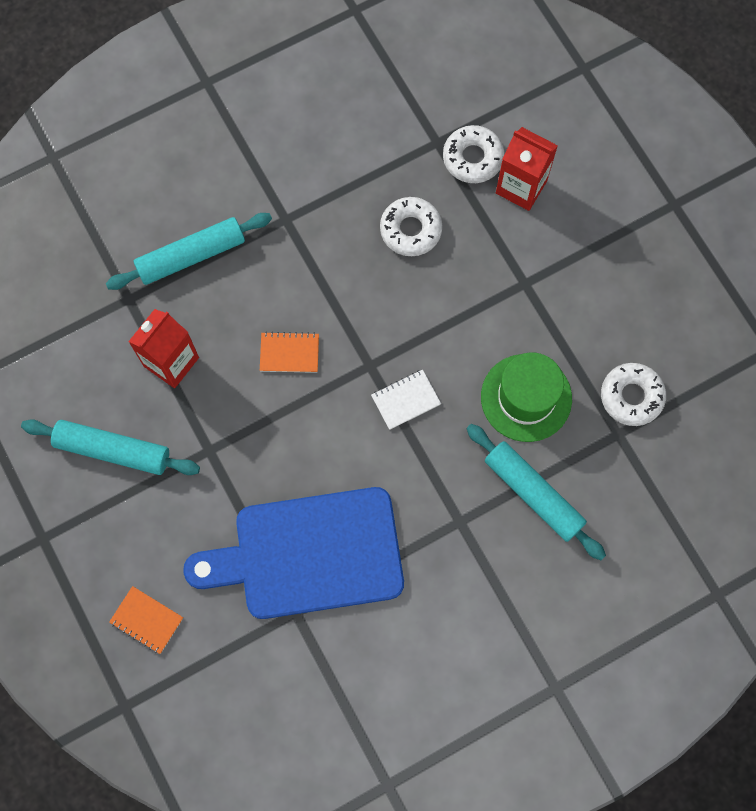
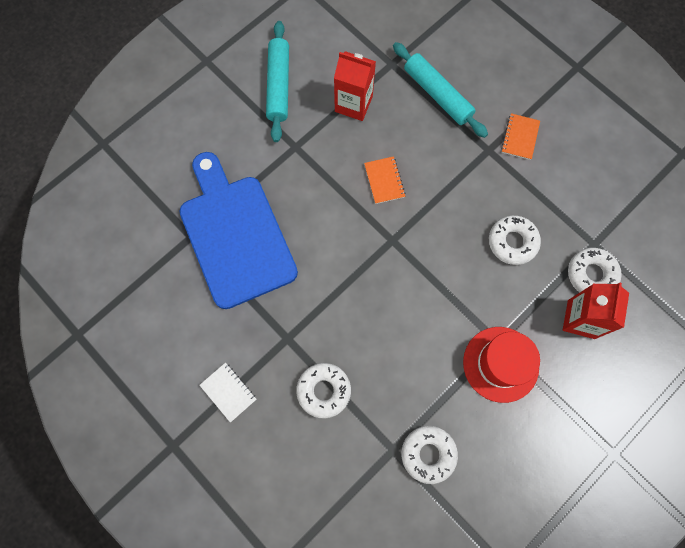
camera: 75 degrees right, 0 degrees up
(146, 620) = (164, 140): orange notebook -> orange notebook (520, 137)
(405, 400) = (372, 273): white notebook -> white notebook (228, 392)
(526, 398) = (401, 366): green hat -> none
(533, 494) = (323, 391): turquoise rolling pin -> white donut
(550, 288) = (500, 364): none -> red hat

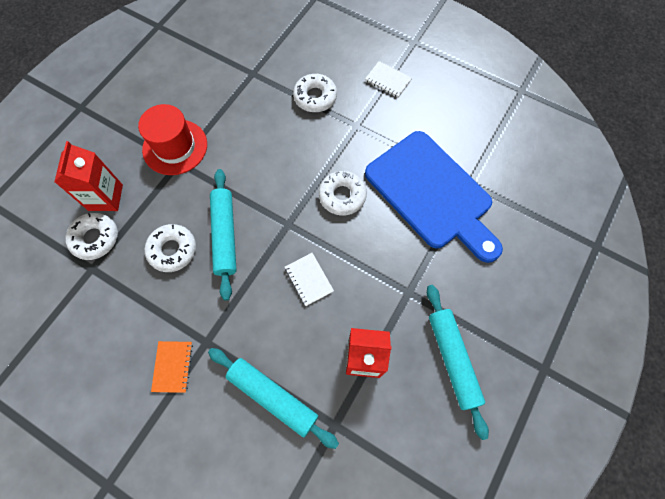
camera: 165 degrees right, 5 degrees down
(384, 181) = (309, 279): orange notebook -> white notebook
(428, 454) = (225, 76): white donut -> white donut (342, 196)
(458, 244) = (225, 235): none -> turquoise rolling pin

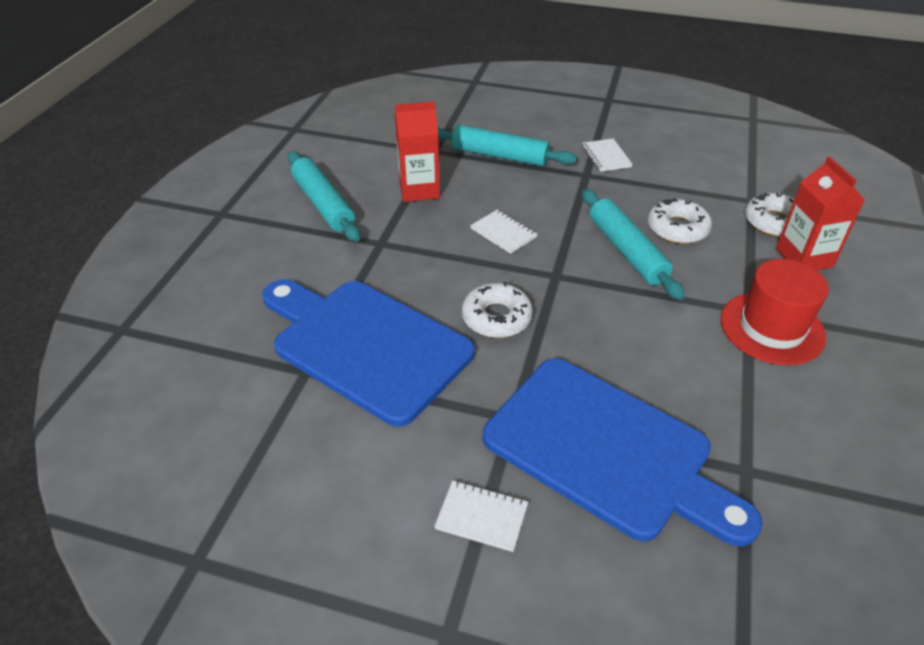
camera: 165 degrees right, 25 degrees down
(173, 366) = (606, 156): orange notebook -> white notebook
(315, 97) = (606, 450): white donut -> blue cutting board

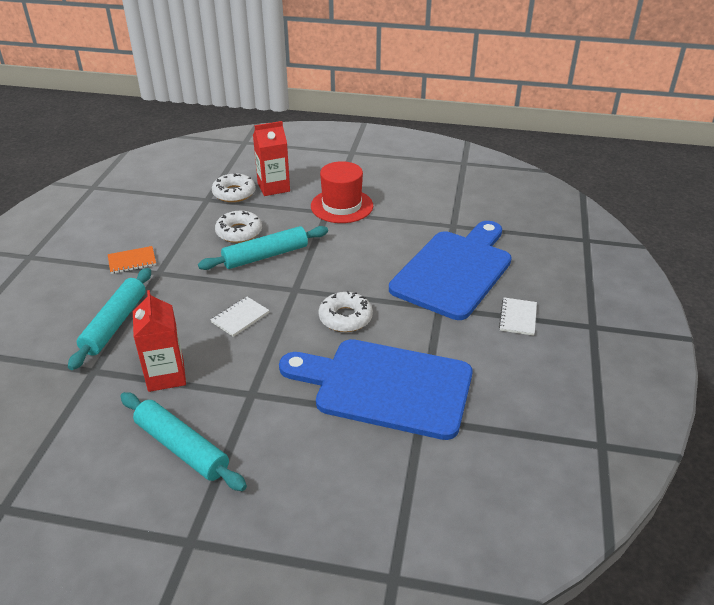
camera: 95 degrees left, 5 degrees down
(323, 204) = (182, 448): turquoise rolling pin -> turquoise rolling pin turned 75 degrees clockwise
(365, 345) = (386, 386): blue cutting board -> blue cutting board turned 75 degrees clockwise
(606, 156) = (132, 261): white notebook -> orange notebook

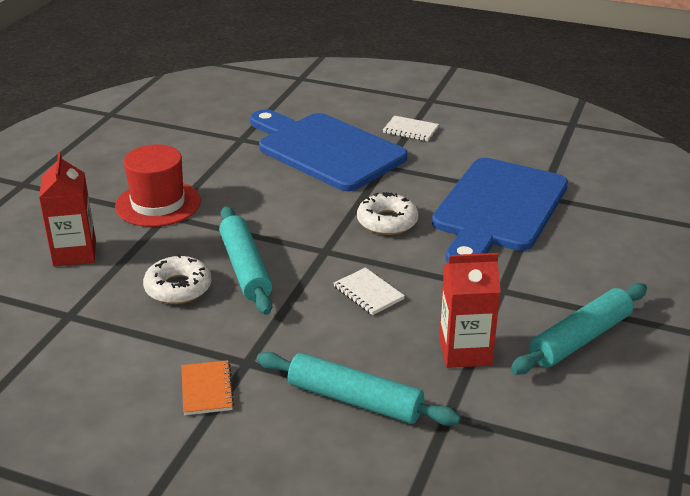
camera: 80 degrees left, 5 degrees down
(234, 193) = (68, 289): white donut -> none

